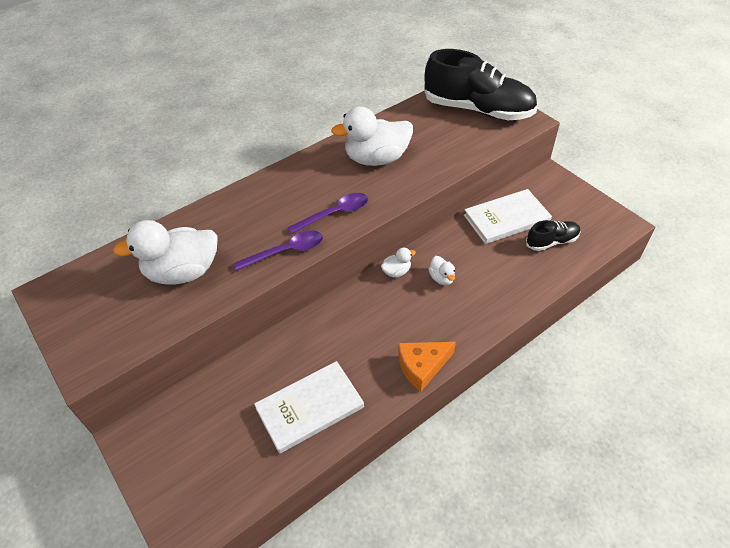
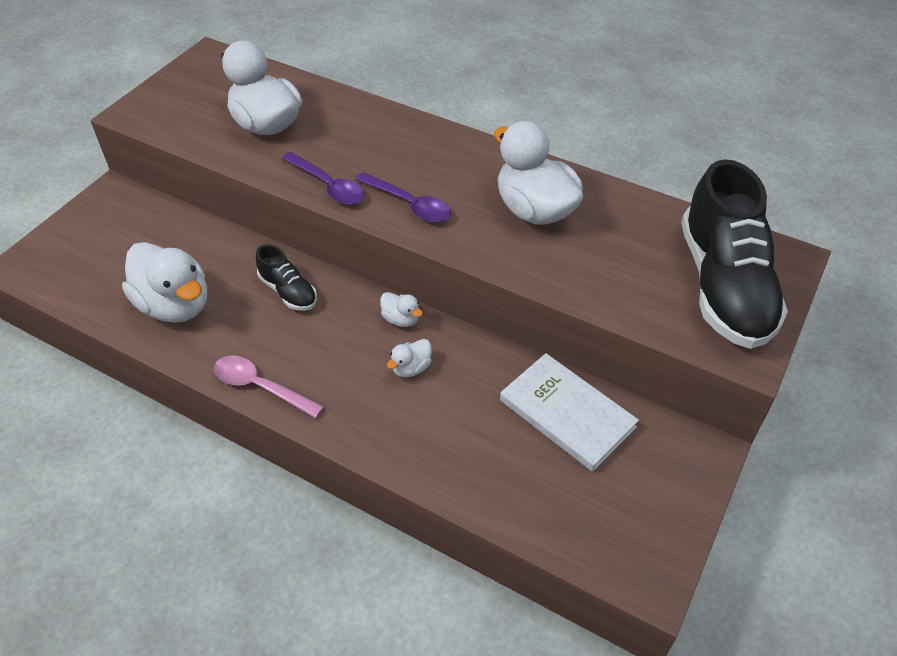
camera: 65 degrees right, 0 degrees up
(309, 408) = (175, 305): white book -> white duck
(422, 366) = (260, 387): orange cheese -> pink spoon
(551, 242) = (549, 482): black shoe -> black shoe (288, 291)

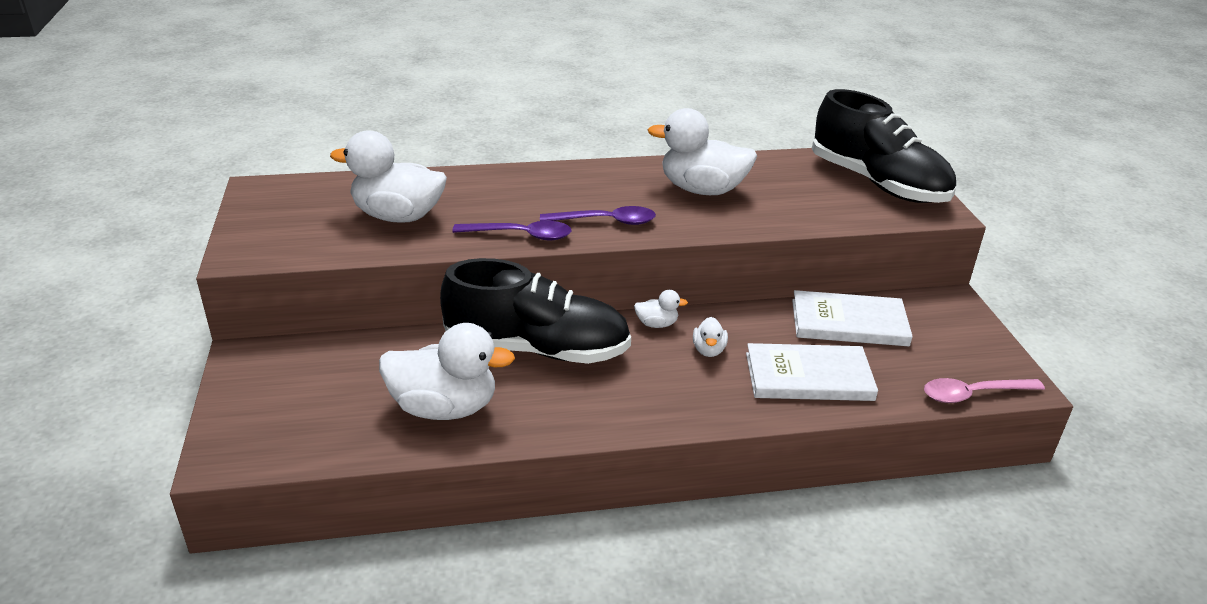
camera: 40 degrees left, 15 degrees down
(260, 387) = (608, 423): pink spoon -> pink spoon (973, 394)
(288, 291) = (537, 349): black shoe -> black shoe, size x2.12
(461, 443) = (808, 376): none -> white book

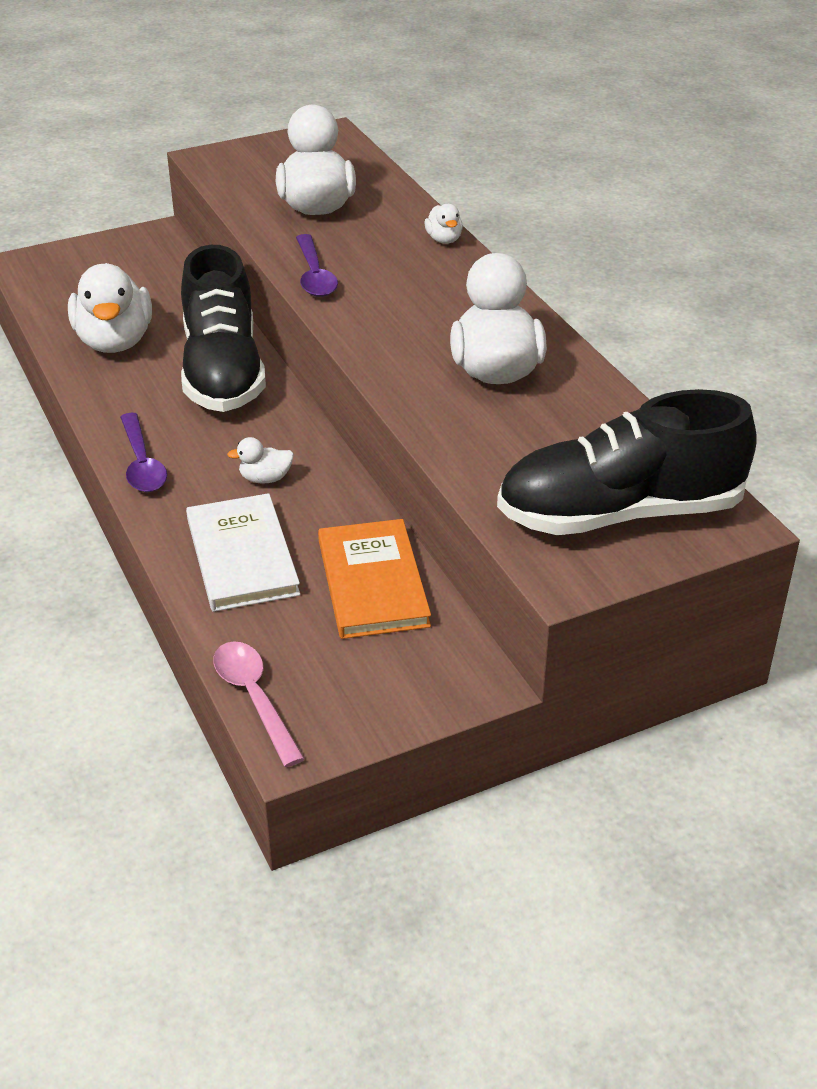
camera: 75 degrees right, 5 degrees up
(606, 221) = (373, 318): purple spoon -> purple spoon (142, 463)
(656, 324) = (301, 437): white duck -> white duck (444, 239)
(849, 322) = (373, 583): white book -> orange book
(877, 183) = (620, 513): black shoe -> black shoe turned 45 degrees clockwise

